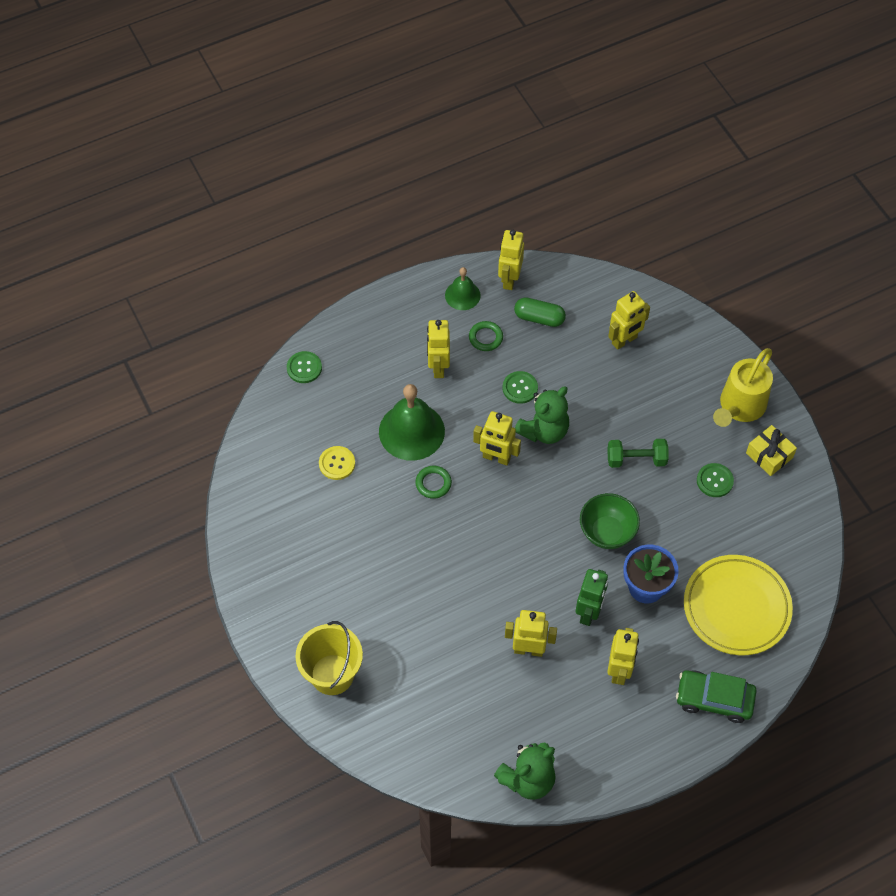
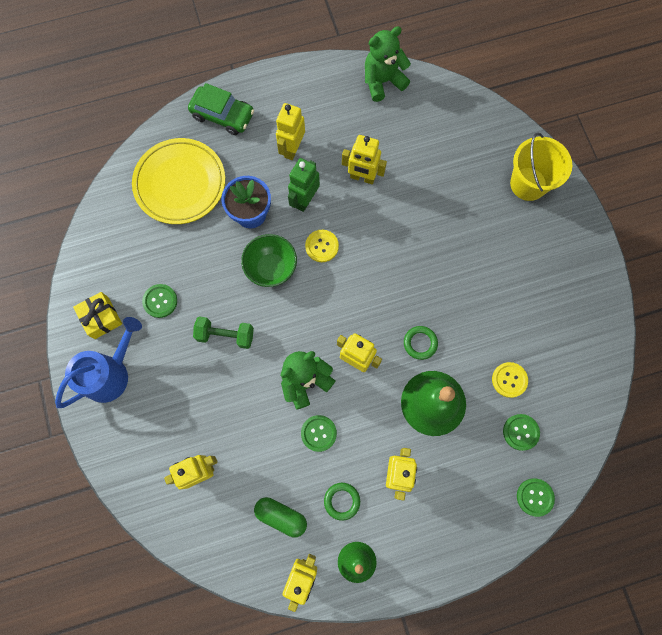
camera: 170 degrees left, 15 degrees up
(321, 419) = (520, 432): none -> green button
(558, 564) = (322, 246): none -> yellow button
(739, 407) = (111, 373): yellow watering can -> blue watering can

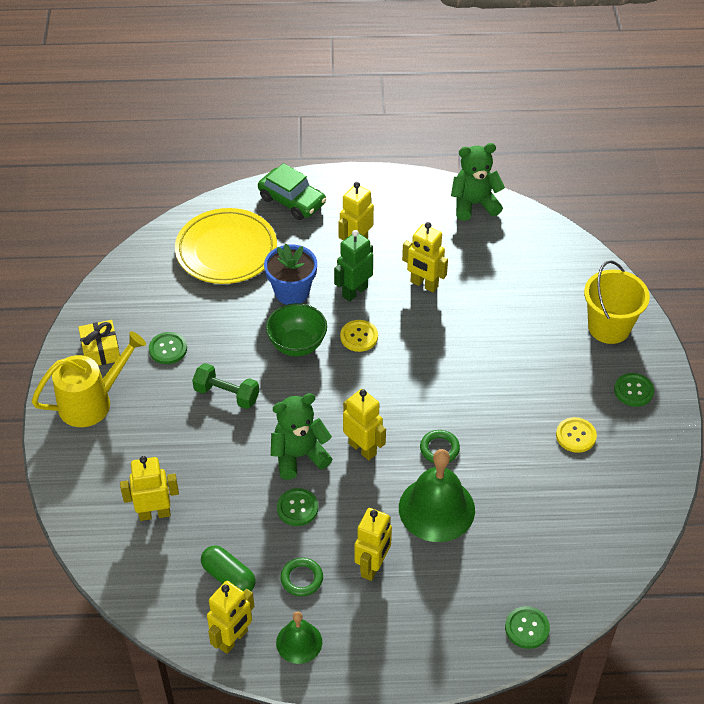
camera: 15 degrees right, 25 degrees down
(111, 373) = (93, 402): blue watering can -> yellow watering can
(509, 380) = (531, 506): yellow button -> yellow button (576, 436)
(520, 432) = (529, 560): green button -> green button (633, 391)

